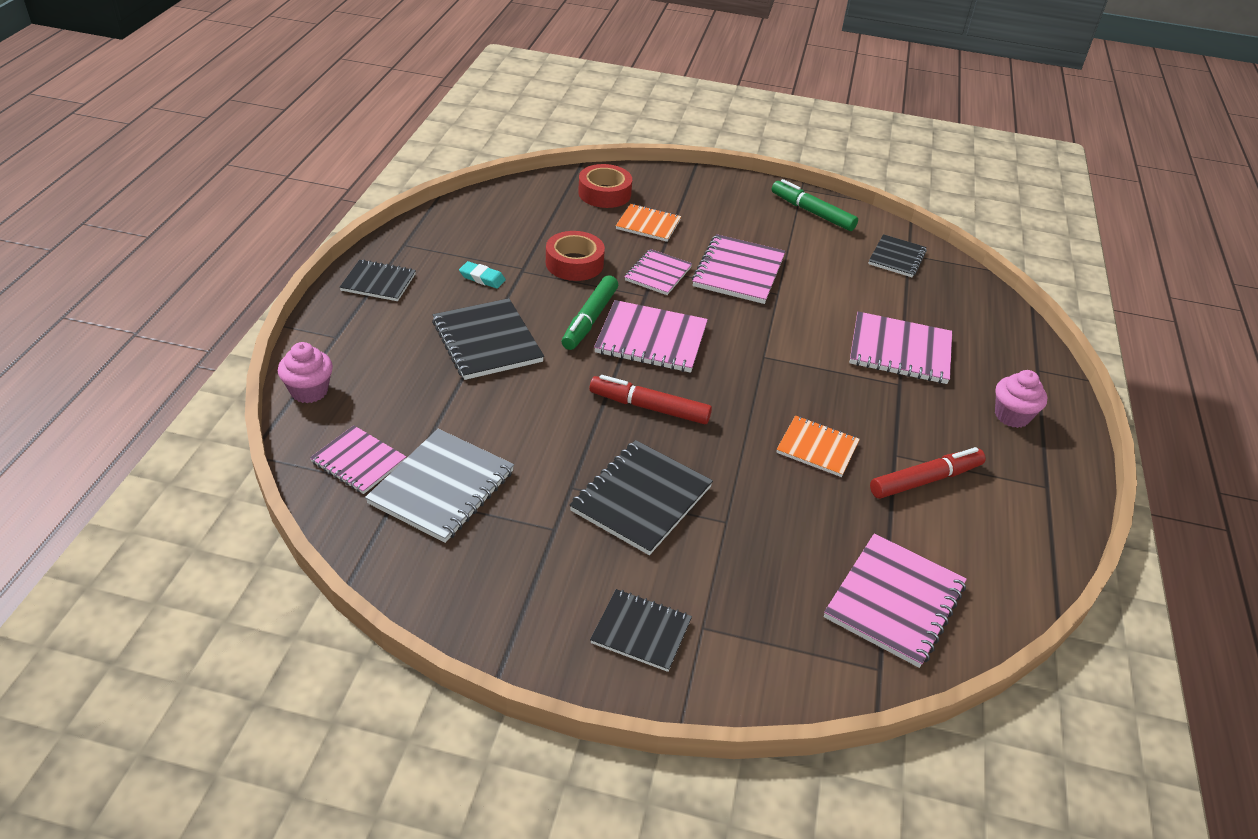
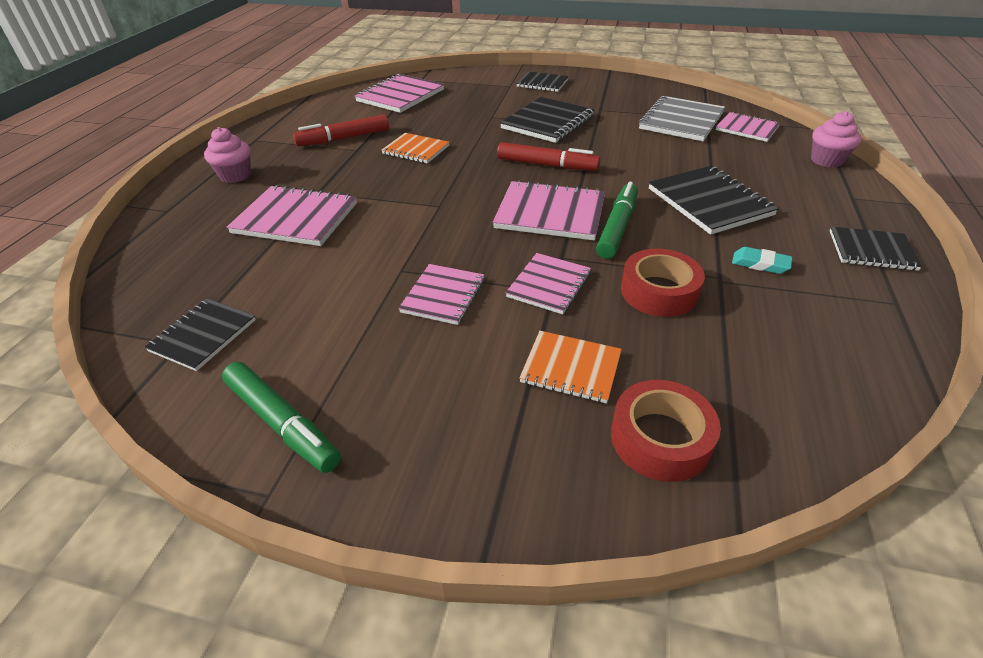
camera: 175 degrees left, 0 degrees up
(738, 271) = (443, 296): pink notebook -> pink notebook, size x0.64

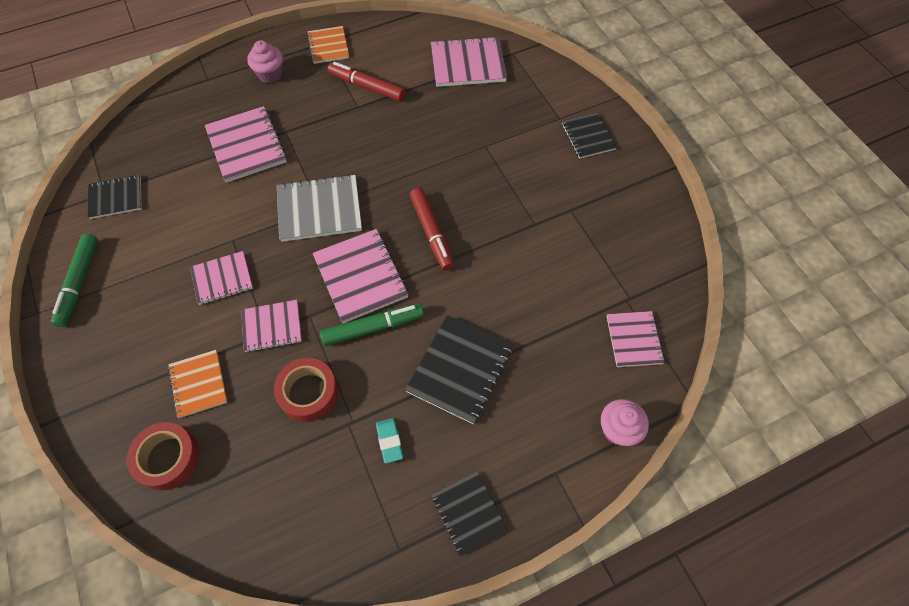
camera: 50 degrees right, 20 degrees up
(416, 150) = (386, 139): orange notebook -> orange notebook (328, 46)
(547, 122) = (509, 188): black notebook -> none
(681, 121) = (603, 281): grey notebook -> grey notebook (319, 210)

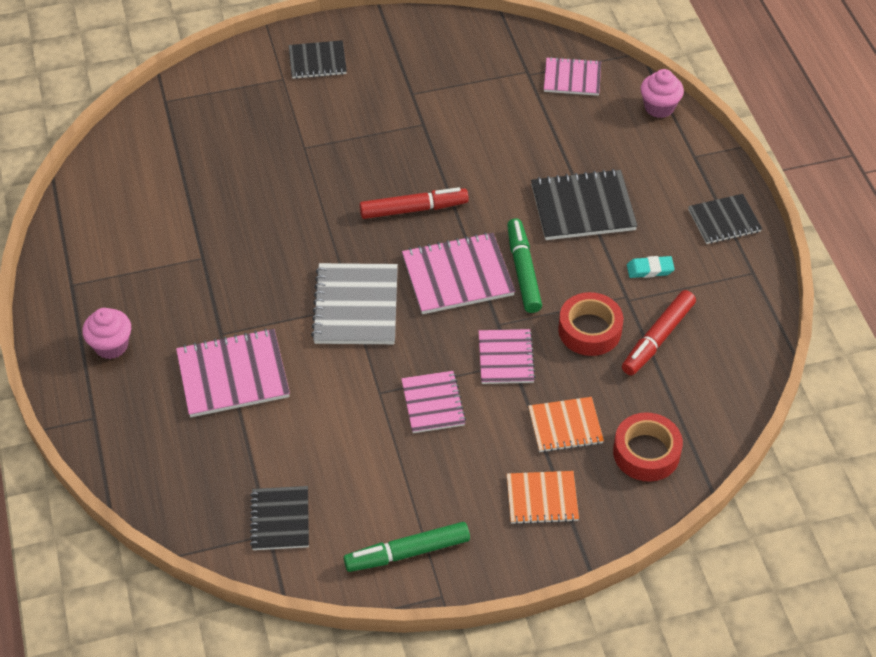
camera: 80 degrees left, 10 degrees down
(79, 283) = (407, 552): green marker -> green marker turned 150 degrees clockwise
(328, 46) = (81, 279): orange notebook -> orange notebook (542, 499)
(367, 86) = (171, 245): red marker -> red marker (657, 338)
(460, 370) = (583, 207): black notebook -> black notebook turned 45 degrees counterclockwise
(468, 64) = (168, 144): pink notebook -> none

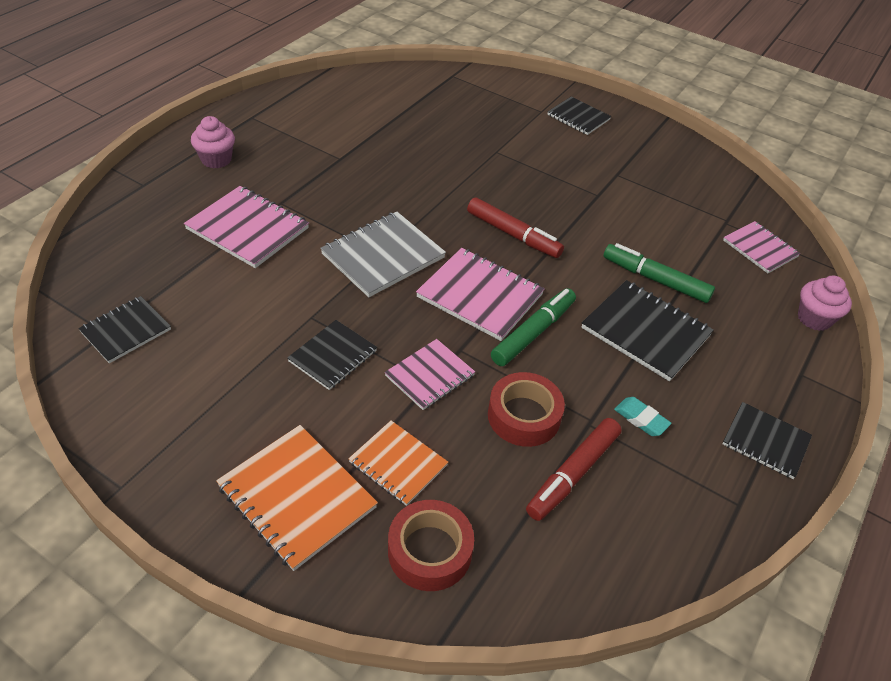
camera: 45 degrees right, 5 degrees down
(407, 552) = (153, 432): green marker -> green marker (655, 279)
(433, 403) = (333, 356): pink notebook -> black notebook
(542, 499) = (297, 497): orange notebook -> orange notebook, size x1.57
(657, 338) = (572, 474): red marker -> red marker turned 45 degrees counterclockwise

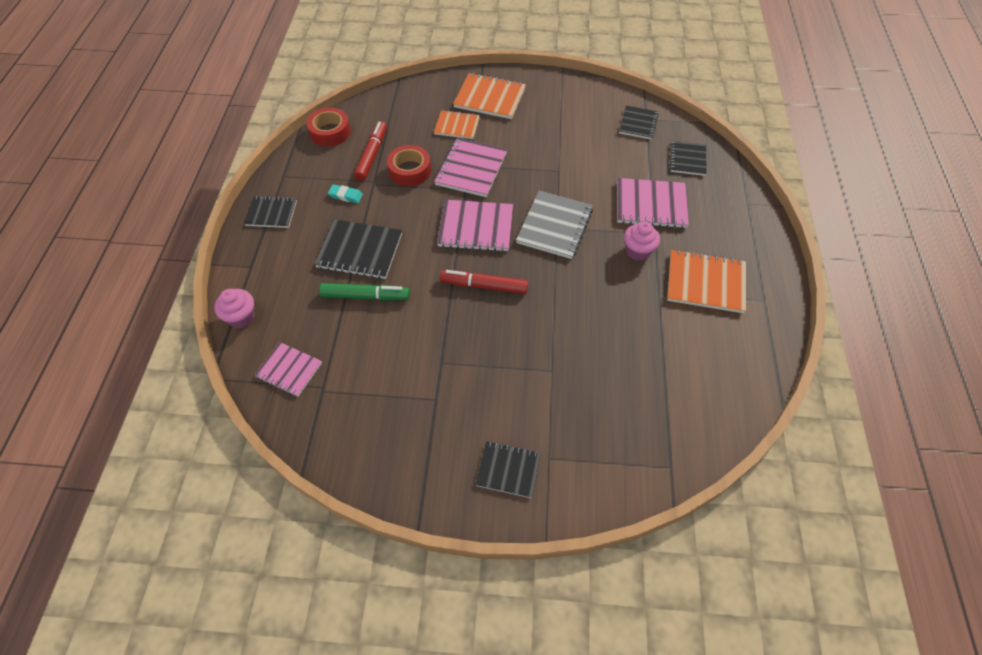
camera: 155 degrees right, 10 degrees up
(216, 159) = (734, 246): pink cupcake -> pink cupcake (637, 251)
(285, 147) = (705, 283): none -> orange notebook
(333, 356) = (528, 156): black notebook -> black notebook (687, 159)
(429, 551) = (420, 103): red tape -> red tape (330, 132)
(430, 375) = (471, 169): pink notebook -> pink notebook, size x1.57
(533, 333) = (429, 218): green marker -> none

